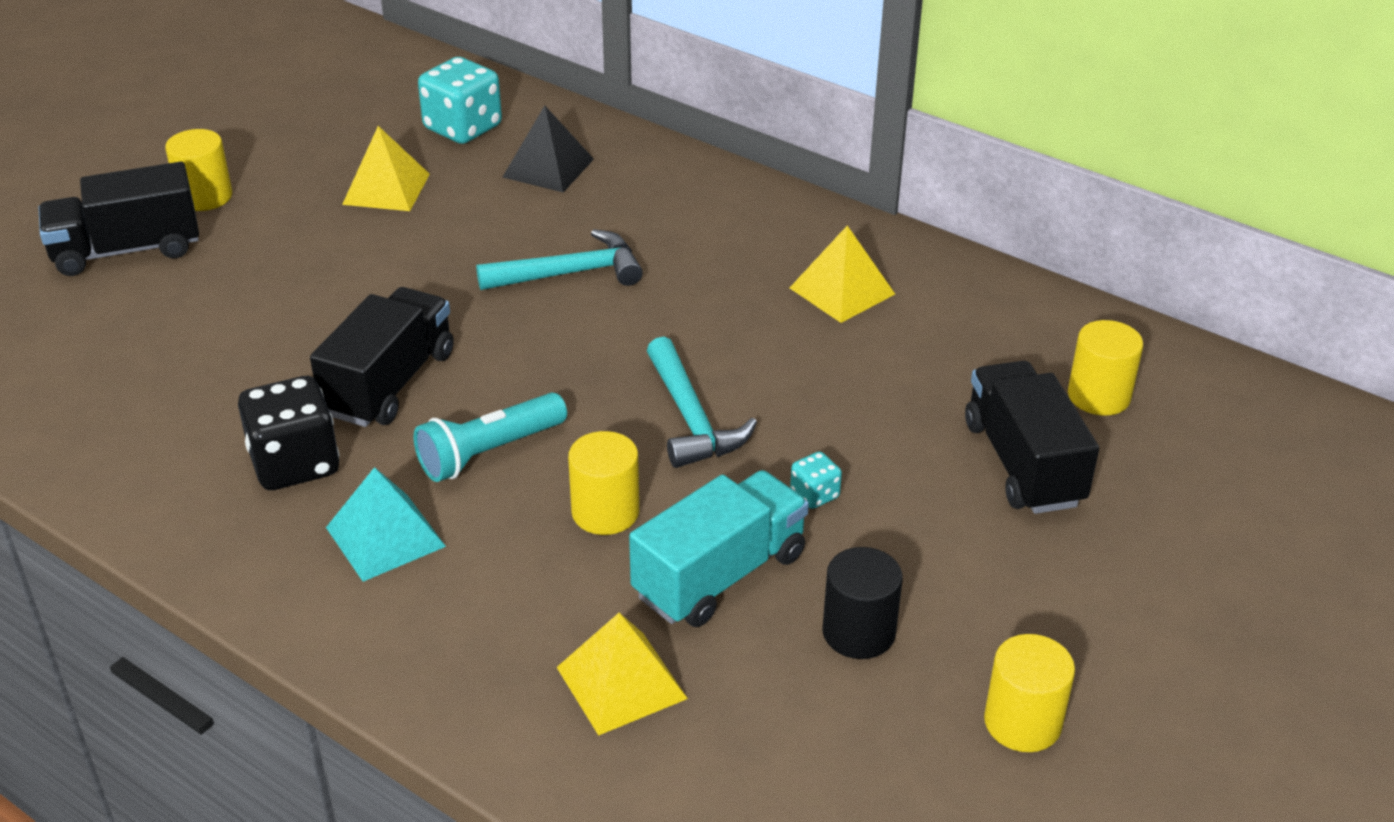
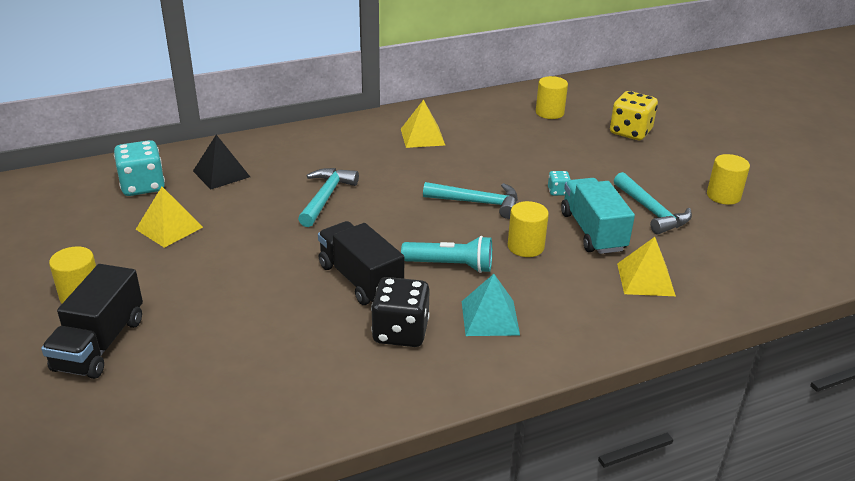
camera: 60 degrees left, 5 degrees down
(489, 452) = (450, 265): turquoise flashlight -> turquoise flashlight turned 75 degrees counterclockwise
(858, 632) = (651, 212): black cylinder -> turquoise hammer
(1023, 464) = (577, 142): black truck -> none
(1146, 522) = (630, 132): none -> yellow dice

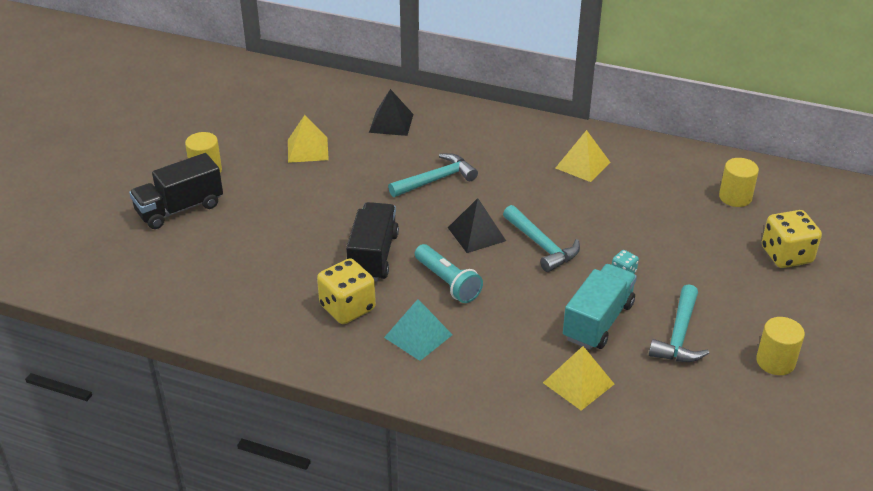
camera: 45 degrees right, 5 degrees up
(143, 186) = (330, 108): turquoise dice -> none
(400, 332) = (347, 308): black dice -> yellow dice
(418, 219) = (476, 234): none -> black pyramid
(525, 247) = (524, 301): yellow cylinder -> none

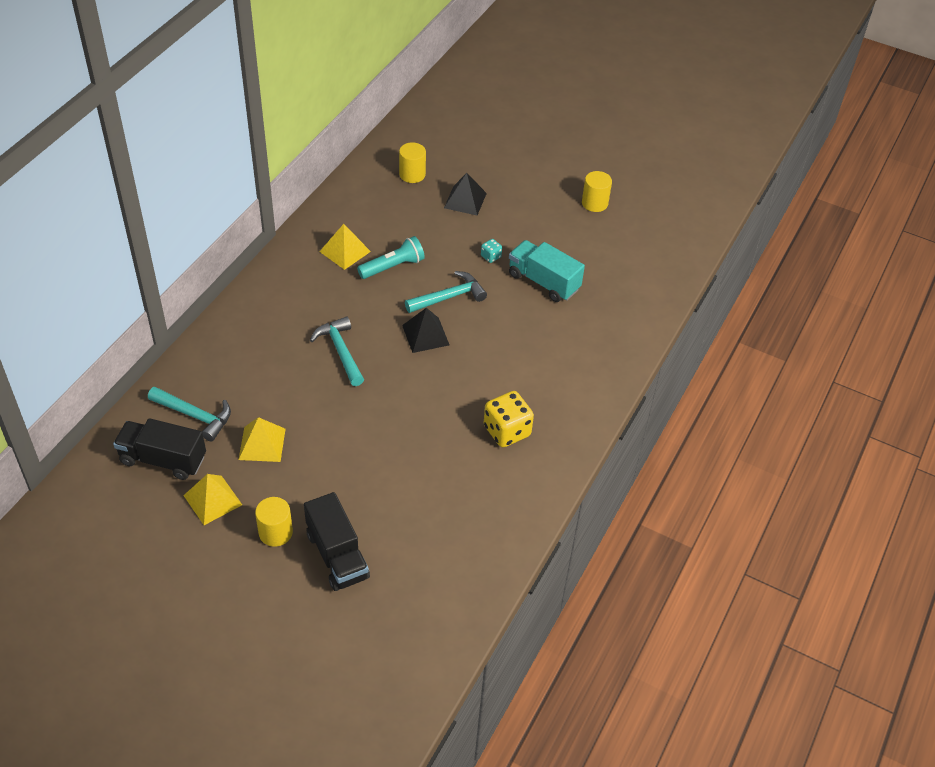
camera: 85 degrees left, 10 degrees up
(373, 256) = (442, 407): black truck -> black truck (163, 460)
(391, 123) = (235, 373): black pyramid -> black pyramid (465, 200)
(418, 336) = (546, 388): turquoise pyramid -> none
(447, 282) = (485, 362): turquoise flashlight -> turquoise flashlight (393, 267)
(578, 383) = (606, 305): yellow pyramid -> yellow pyramid (212, 500)
(679, 335) = (564, 243): turquoise hammer -> turquoise hammer (195, 416)
(786, 255) = (487, 167): yellow dice -> none

